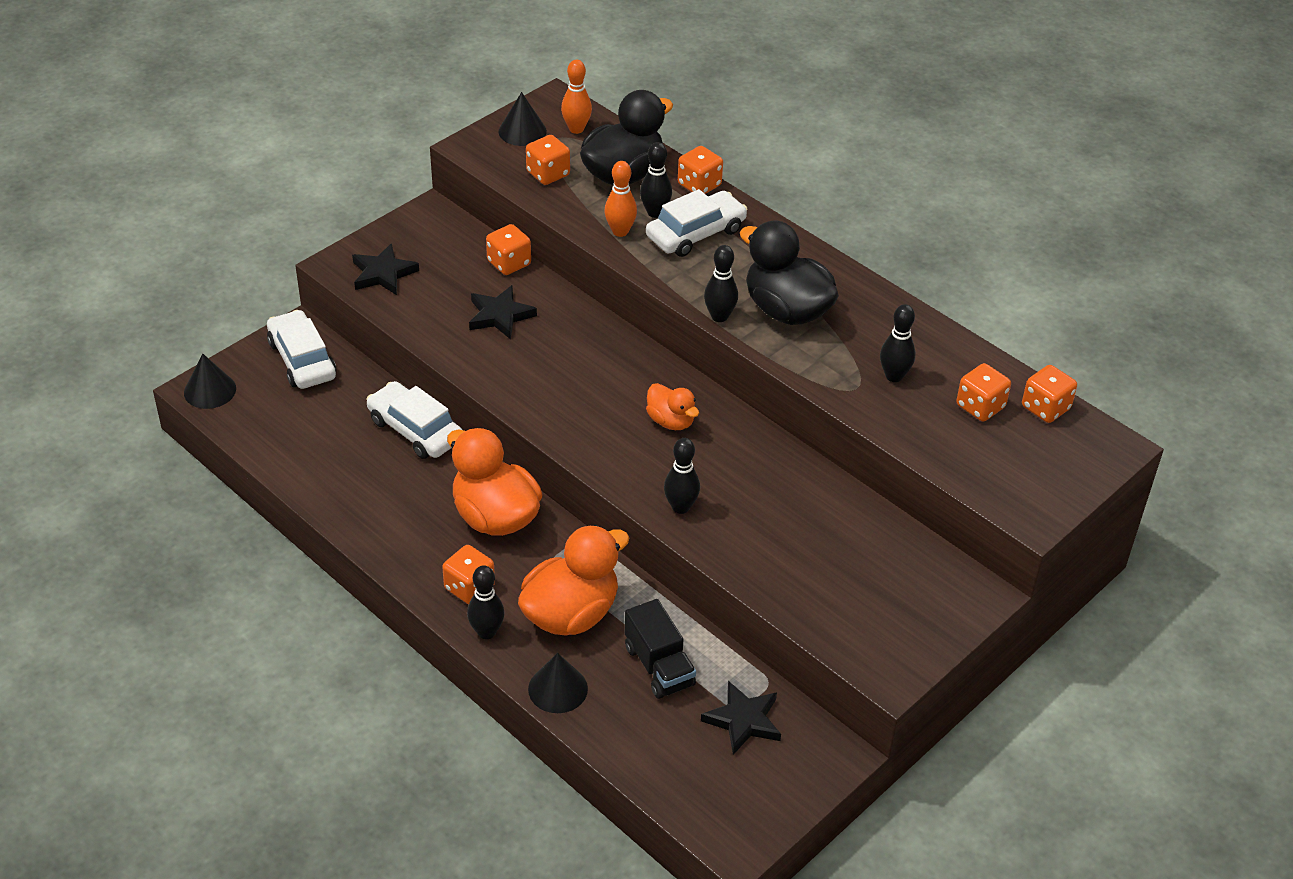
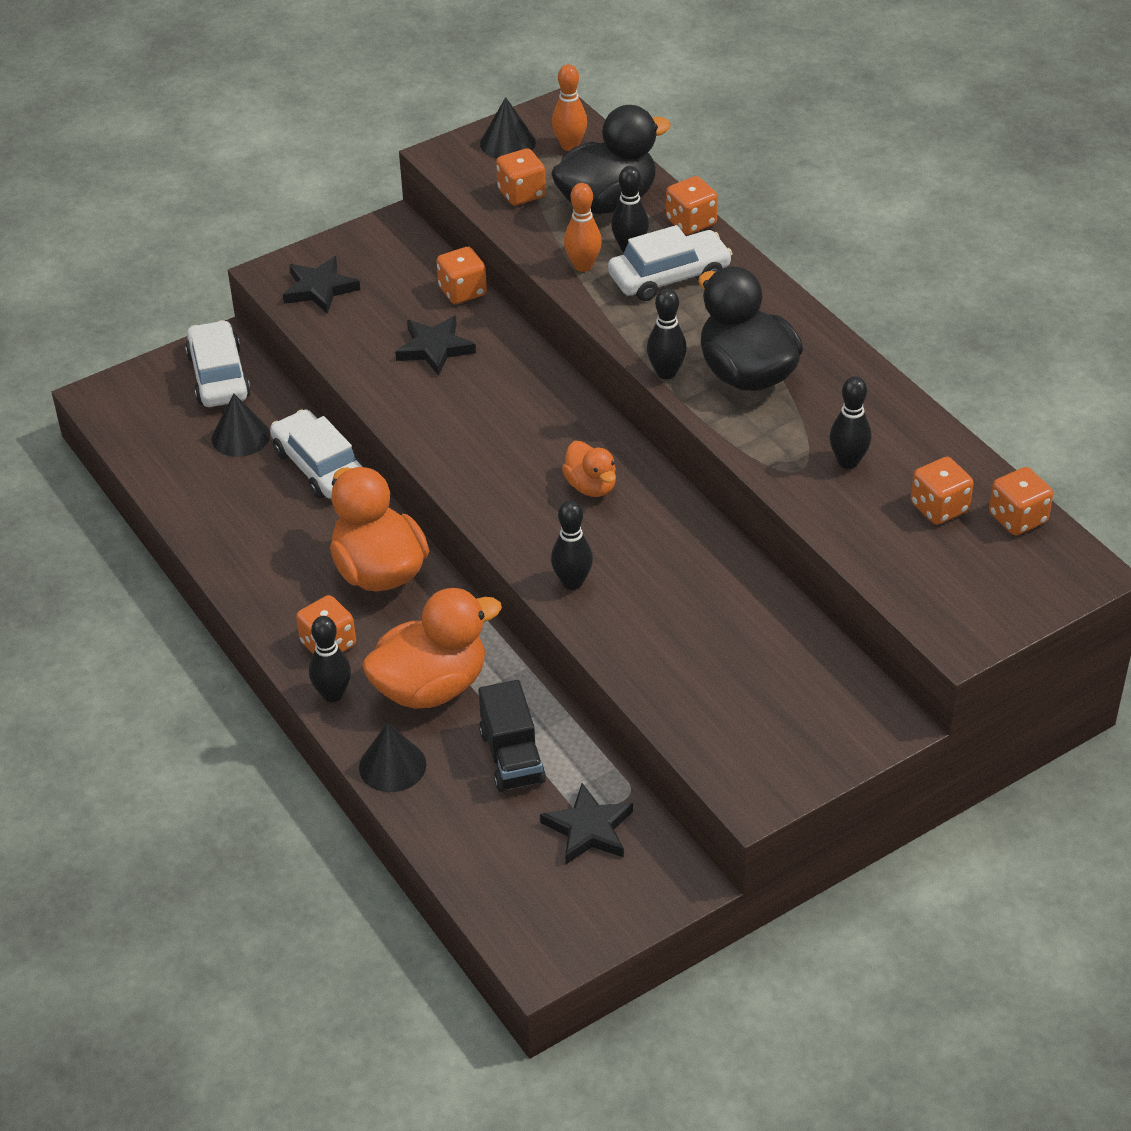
camera: 15 degrees right, 0 degrees up
(210, 390) = (111, 398): black cone -> black cone (240, 436)

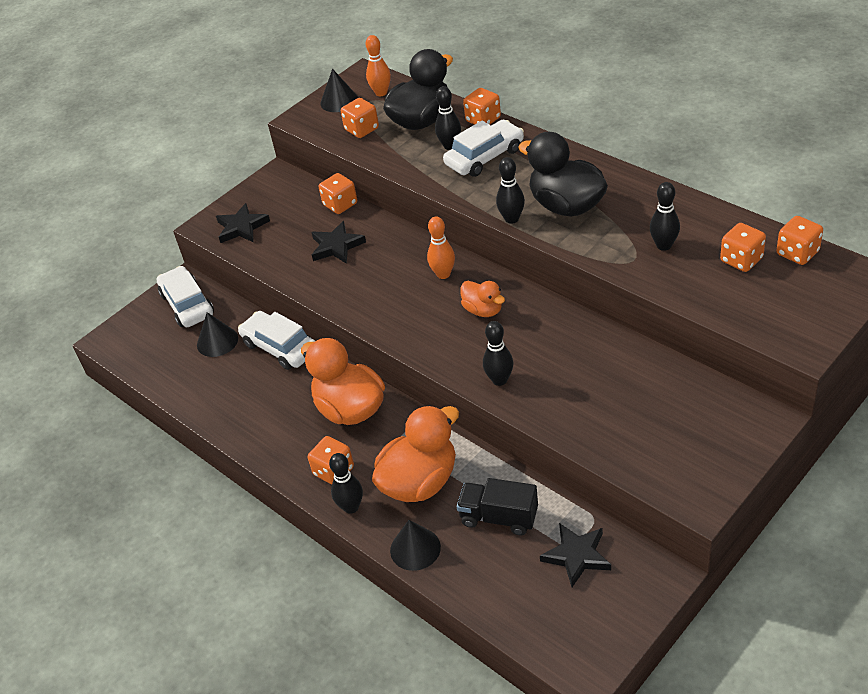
camera: 10 degrees left, 0 degrees up
(512, 757) = (499, 517): black truck -> black truck turned 135 degrees clockwise
(583, 266) = (423, 164): orange bowling pin -> orange bowling pin (443, 274)

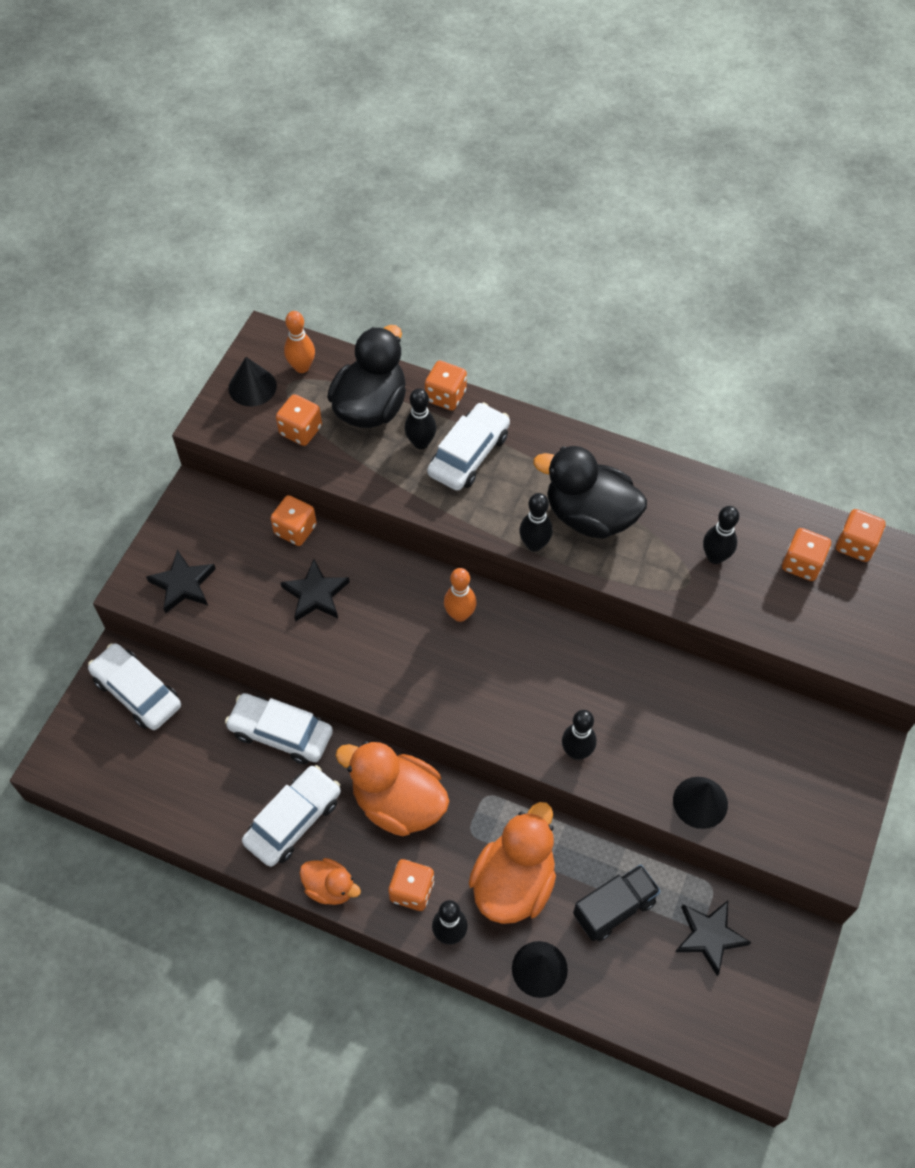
camera: 25 degrees left, 15 degrees up
(217, 341) = (199, 739): black cone -> black cone (700, 802)
(263, 406) = (293, 820): none -> white car
(483, 310) = (524, 658): orange duck -> orange duck (330, 887)
(499, 517) = (614, 908): black truck -> black truck turned 150 degrees clockwise

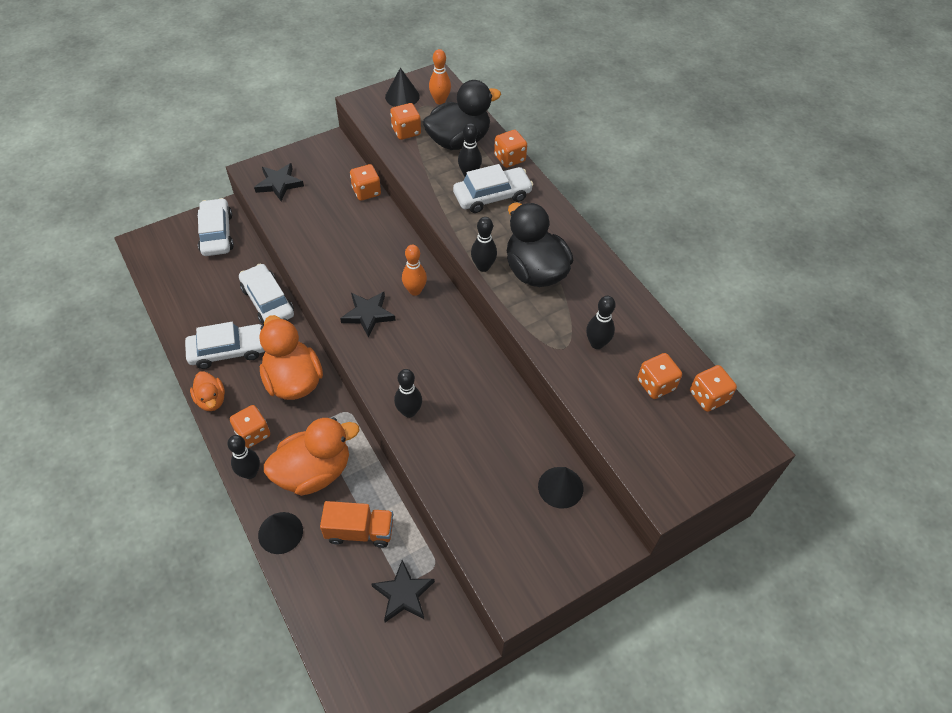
camera: 35 degrees right, 5 degrees down
(315, 594) = (343, 230): black star -> black star (368, 314)
(614, 908) = (360, 531): black truck -> orange truck
(700, 802) = (459, 495): black cone -> black cone (560, 487)

